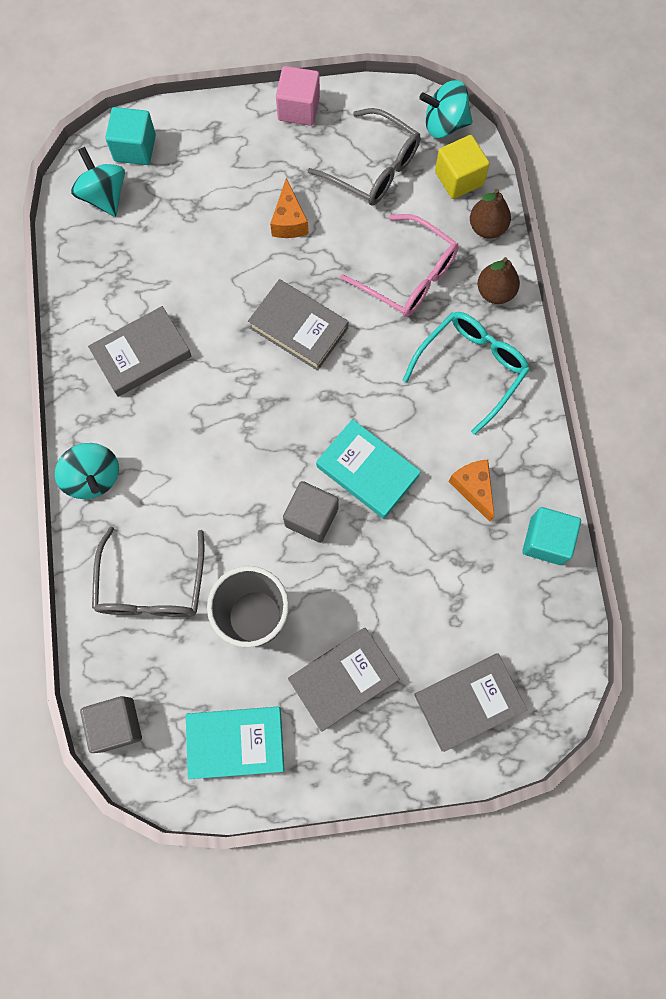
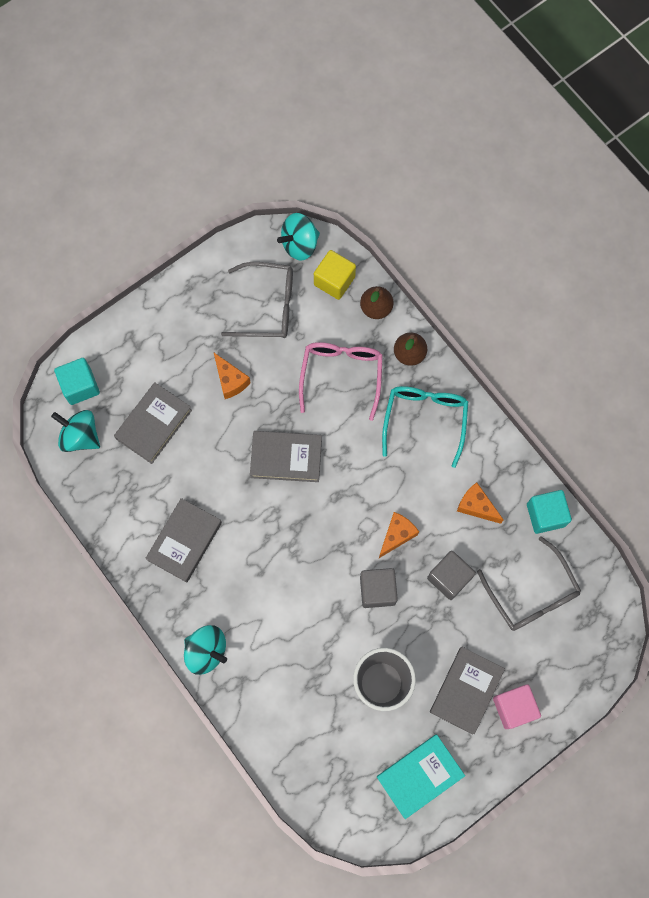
camera: 30 degrees left, 0 degrees up
(116, 724) = (331, 813): grey cube -> grey cube (449, 578)
(151, 586) = (296, 704): grey glasses -> grey glasses (532, 594)
(298, 108) = (184, 289): pink cube -> pink cube (514, 707)
(367, 471) = (397, 535): turquoise book -> orange cheese
(408, 276) = (341, 375): pink glasses -> pink glasses turned 90 degrees counterclockwise
(468, 702) = (557, 656): grey book -> grey book (154, 424)

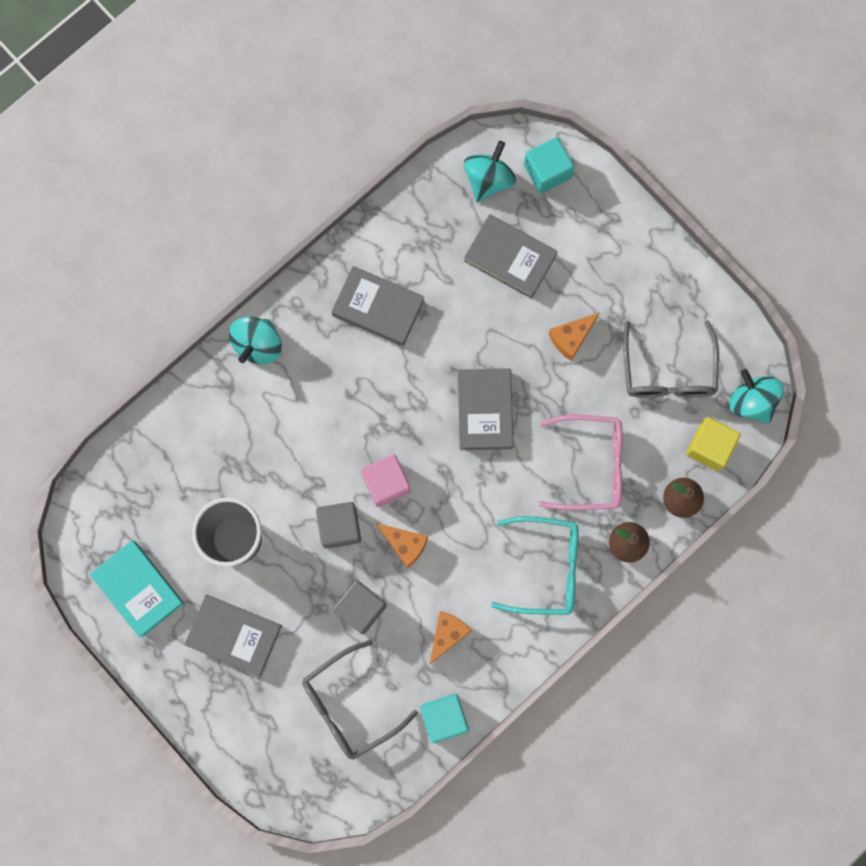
camera: 85 degrees right, 5 degrees up
(514, 707) = (219, 690): pink cube -> pink cube (386, 483)

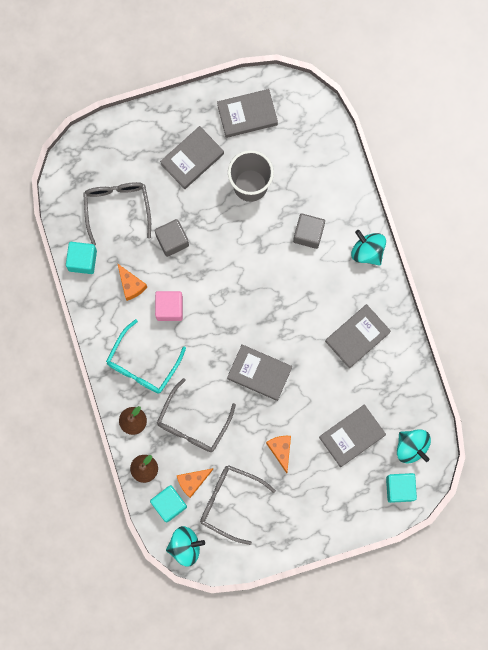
camera: 115 degrees right, 0 degrees up
(138, 589) = (247, 115): turquoise book -> grey book
(339, 527) = (228, 250): grey cube -> grey cube (308, 234)
(386, 483) = (242, 291): pink cube -> pink cube (169, 308)
(405, 544) = (198, 285): orange cheese -> orange cheese (192, 481)
(591, 465) = (193, 423): pink glasses -> grey glasses
(709, 447) = (169, 504): yellow cube -> turquoise cube

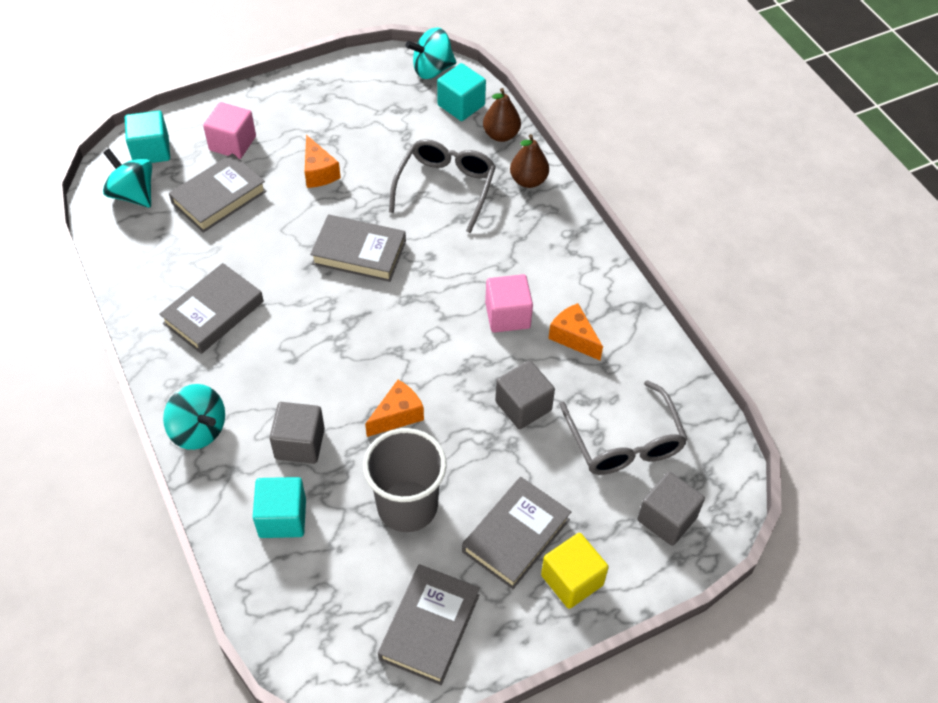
camera: 170 degrees right, 25 degrees down
(82, 260) = (658, 361): turquoise cube -> turquoise cube (282, 518)
(105, 157) = (667, 518): none -> grey cube
(142, 364) = (531, 244): turquoise glasses -> none
(166, 129) = (572, 580): none -> yellow cube
(192, 481) = (434, 129): orange cheese -> orange cheese (397, 415)
(230, 502) = (381, 115): grey glasses -> none
(247, 115) = (429, 627): grey book -> grey book turned 45 degrees counterclockwise
(341, 487) = (232, 143): none -> pink cube

